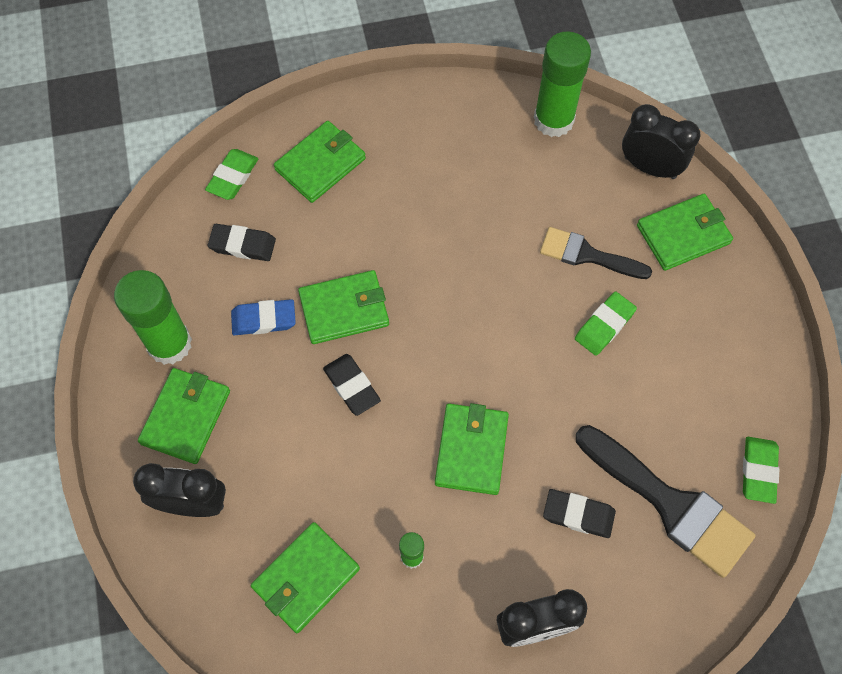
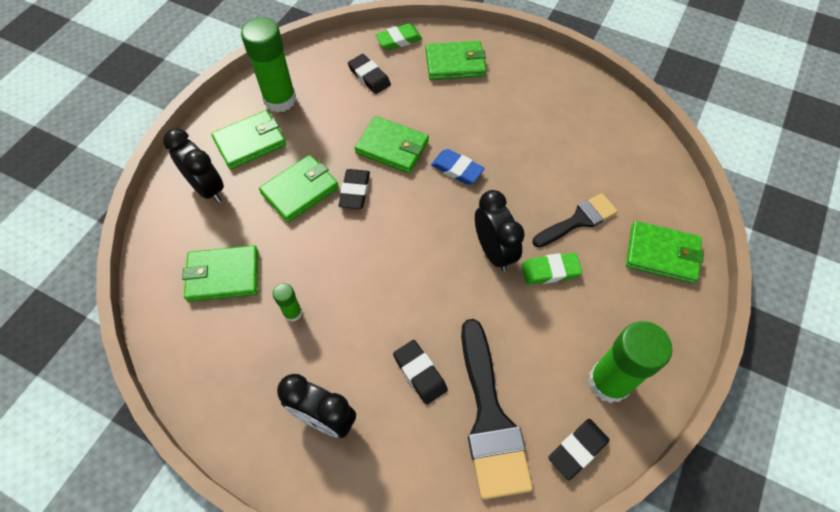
camera: 40 degrees right, 5 degrees down
(264, 320) = (341, 122): blue eraser -> blue eraser (457, 169)
(471, 450) = (389, 280): green wallet -> green wallet (300, 190)
(553, 120) = (630, 128): green glue stick -> green glue stick (609, 382)
(587, 255) = (578, 220): black brush -> black brush turned 90 degrees clockwise
(650, 167) = (675, 197): black clock -> black clock (493, 251)
(758, 471) = (577, 449): green eraser -> black eraser

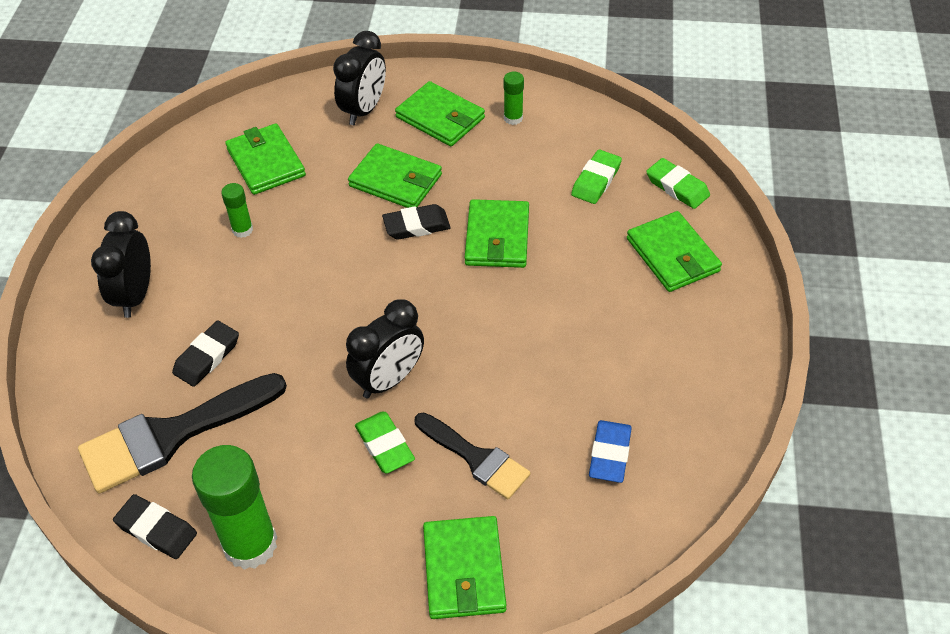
camera: 70 degrees right, 10 degrees down
(280, 100) = (513, 118): green glue stick -> green glue stick, size x0.47
(369, 76) = (596, 180): black eraser -> green eraser
(457, 169) = (495, 309): blue eraser -> blue eraser (609, 454)

